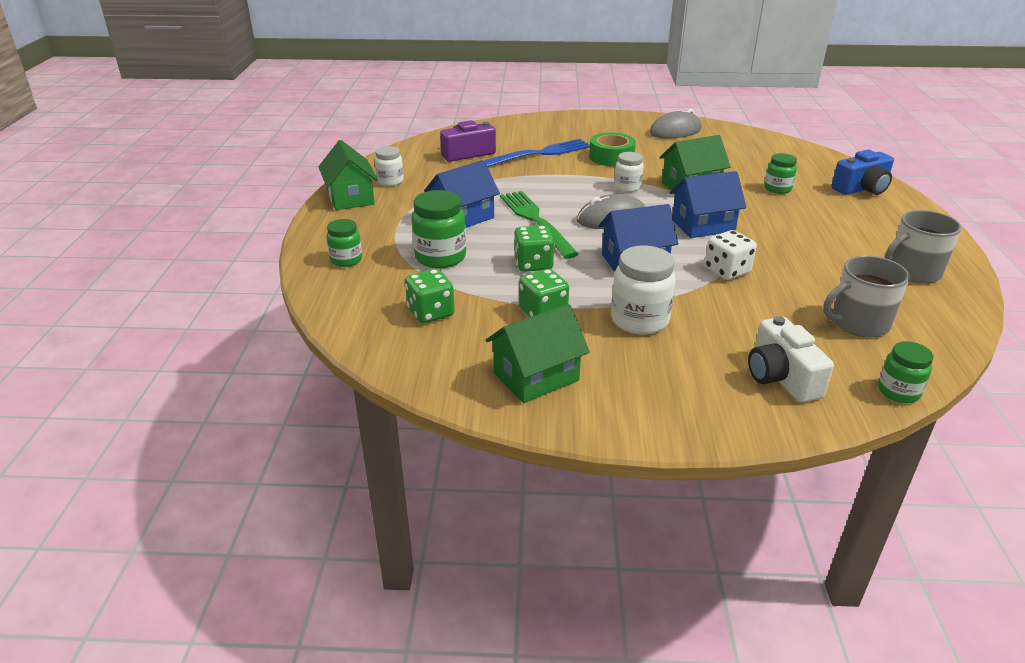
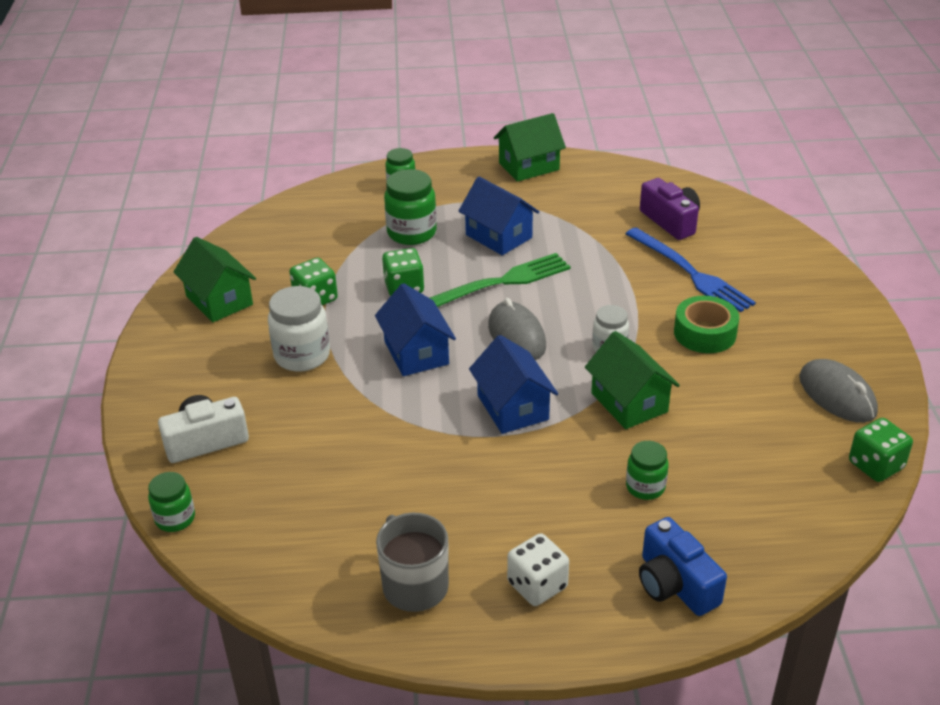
camera: 85 degrees right, 5 degrees up
(390, 181) = (575, 182): white jar -> none
(430, 312) = (315, 239): green dice -> green dice (875, 465)
(727, 271) = (402, 420): white dice -> white dice (537, 585)
(858, 323) = (295, 511): grey mug -> none

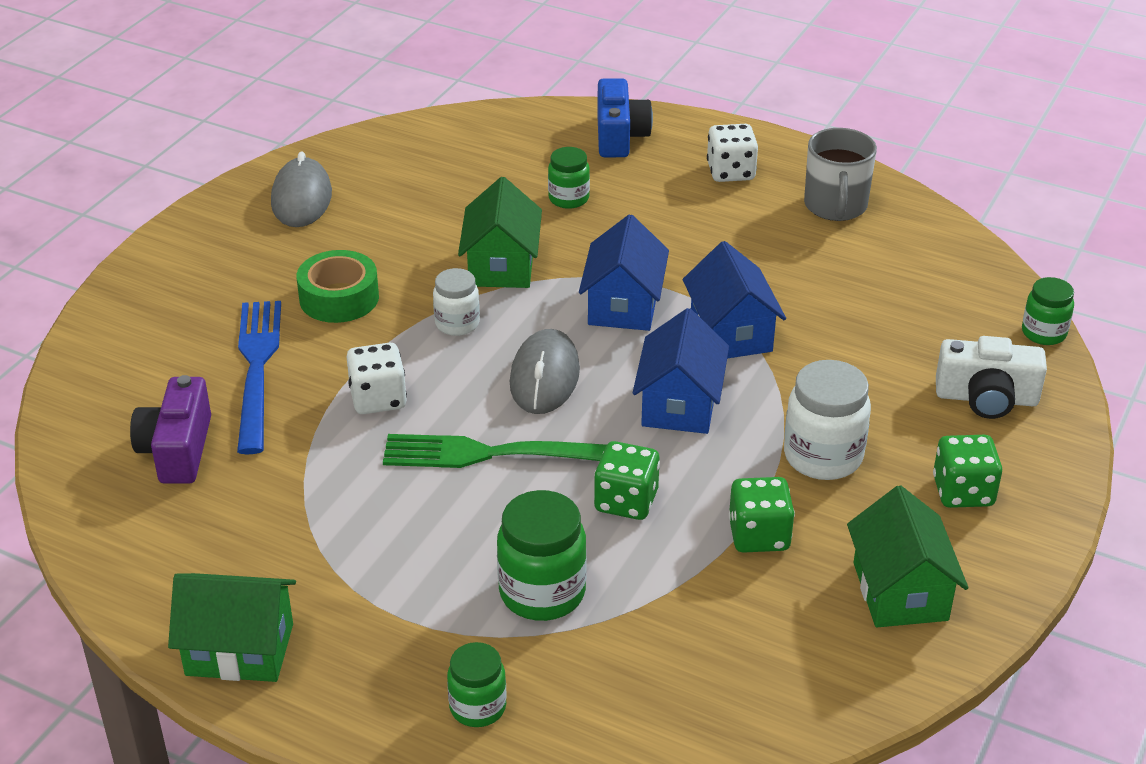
camera: 150 degrees left, 0 degrees up
(498, 236) = (426, 529): blue house -> blue house (731, 333)
(601, 285) = (378, 399): none -> white dice
(875, 465) = (355, 143): green dice -> green dice (963, 492)

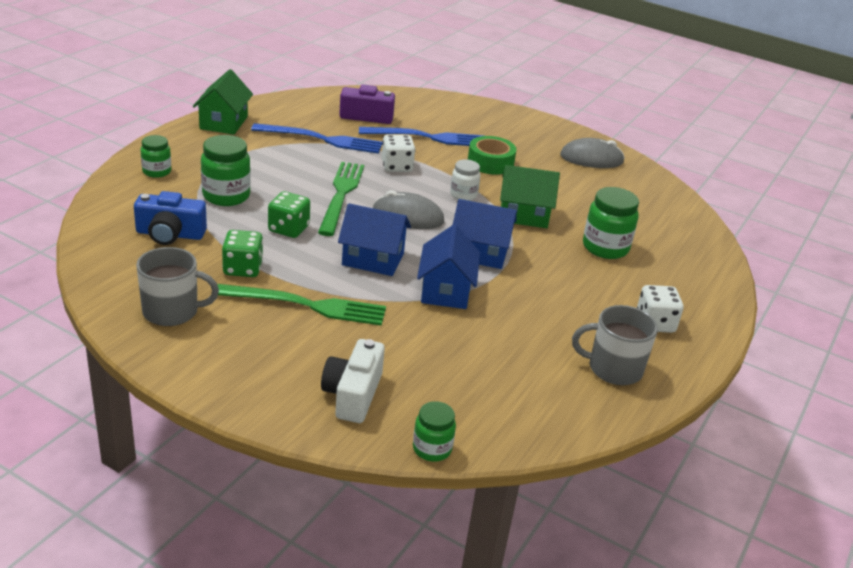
camera: 90 degrees right, 5 degrees down
(291, 498) = (322, 139): none -> blue fork
(568, 199) = (605, 248): green jar -> green jar, size x1.62
(619, 136) = (694, 279): blue camera -> blue camera (170, 234)
(731, 333) = (446, 290): blue house -> blue house turned 75 degrees counterclockwise
(823, 457) = (307, 305): white jar -> green fork
(900, 591) = (172, 311): green house -> grey mug
(963, 492) = (253, 358): green dice -> none

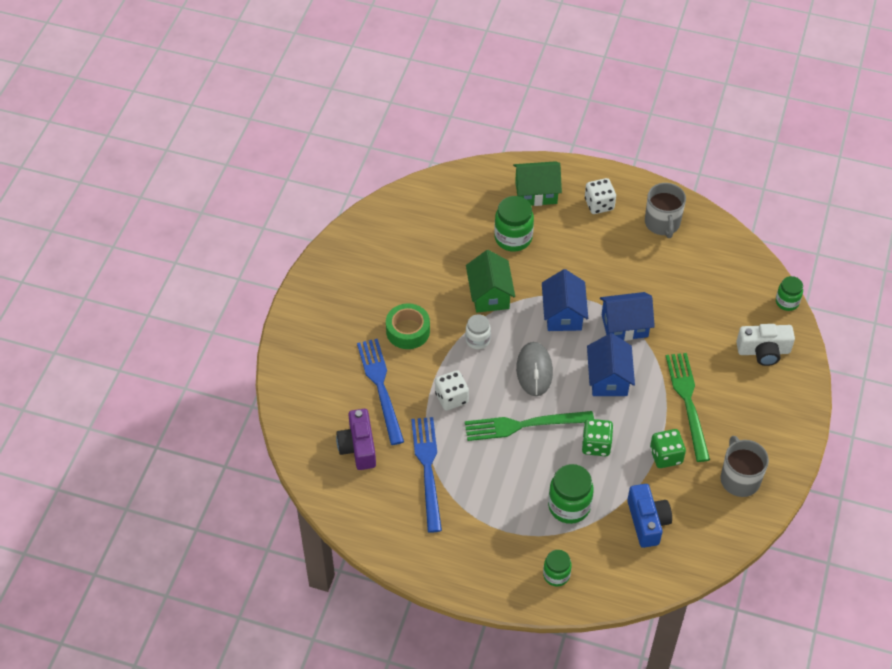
camera: 100 degrees left, 20 degrees up
(224, 122) = (433, 561): green house -> green house (536, 193)
(591, 159) = (361, 259): grey mouse -> none

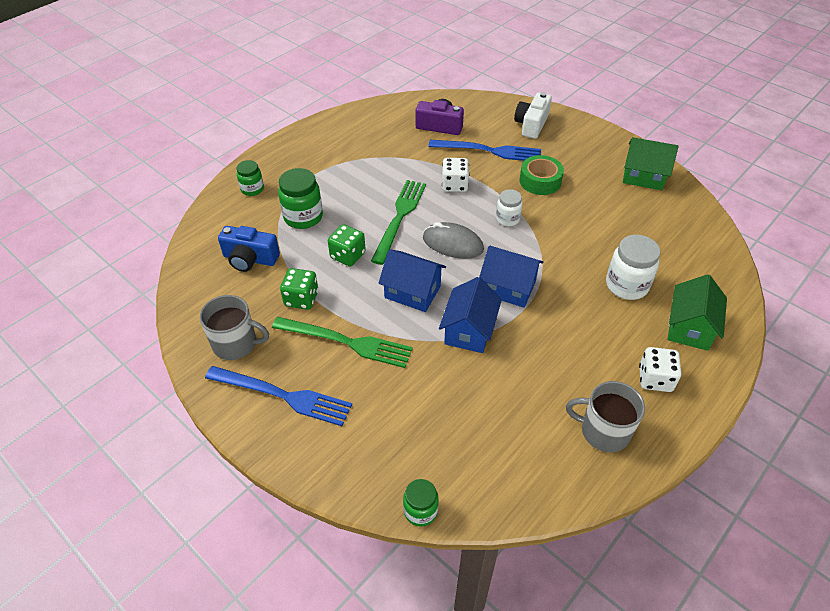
camera: 115 degrees right, 5 degrees down
(427, 469) = (396, 153): blue fork -> blue fork (283, 396)
(489, 294) = (558, 244): green house -> green house (643, 177)
(513, 238) = (626, 285): green jar -> white jar
(763, 351) = (365, 444): white camera -> white camera (531, 124)

